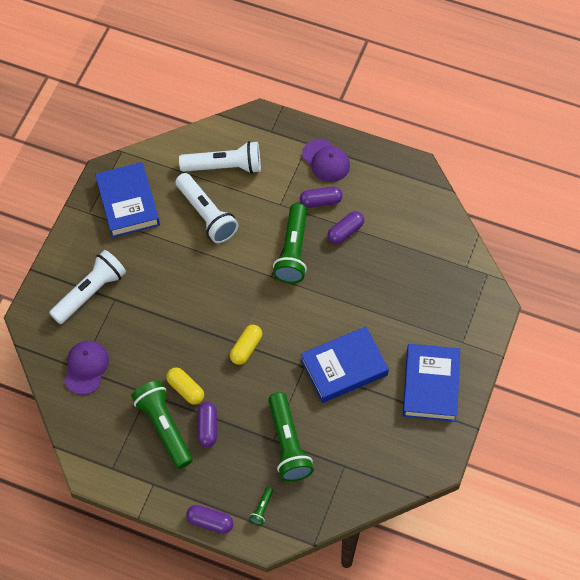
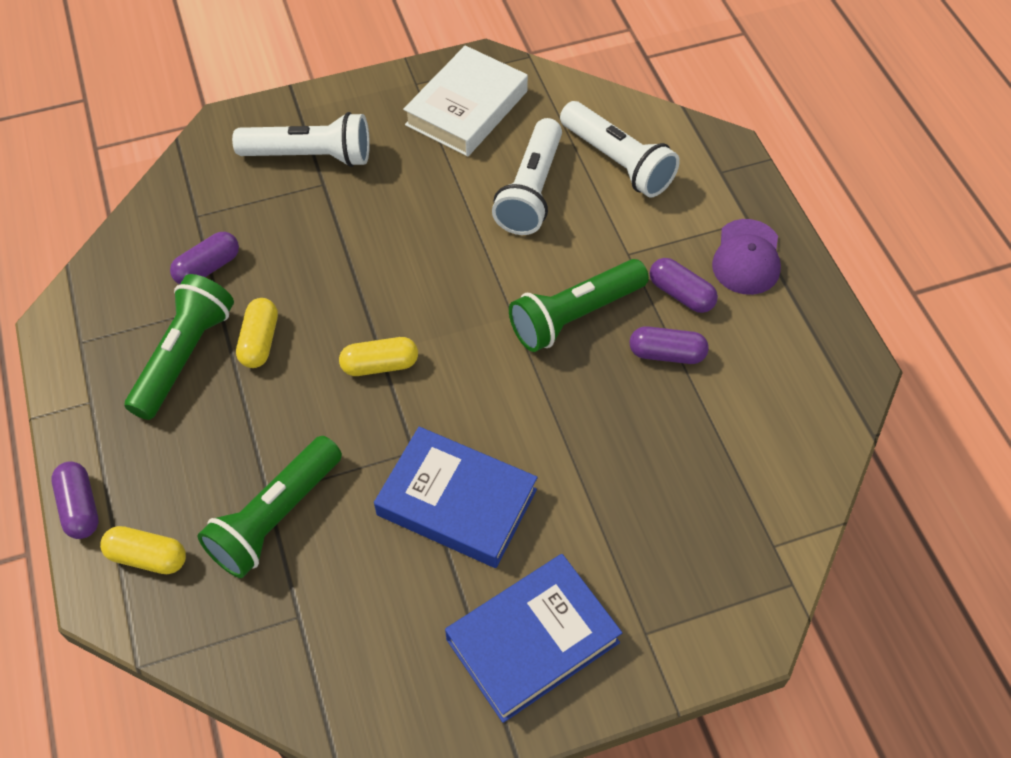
camera: 50 degrees right, 5 degrees down
(86, 367) = (203, 221): purple cap -> none
(128, 203) = (467, 108): blue book -> white book
(207, 427) = (223, 404): purple capsule -> purple capsule (208, 268)
(262, 508) = (147, 557): green flashlight -> yellow capsule

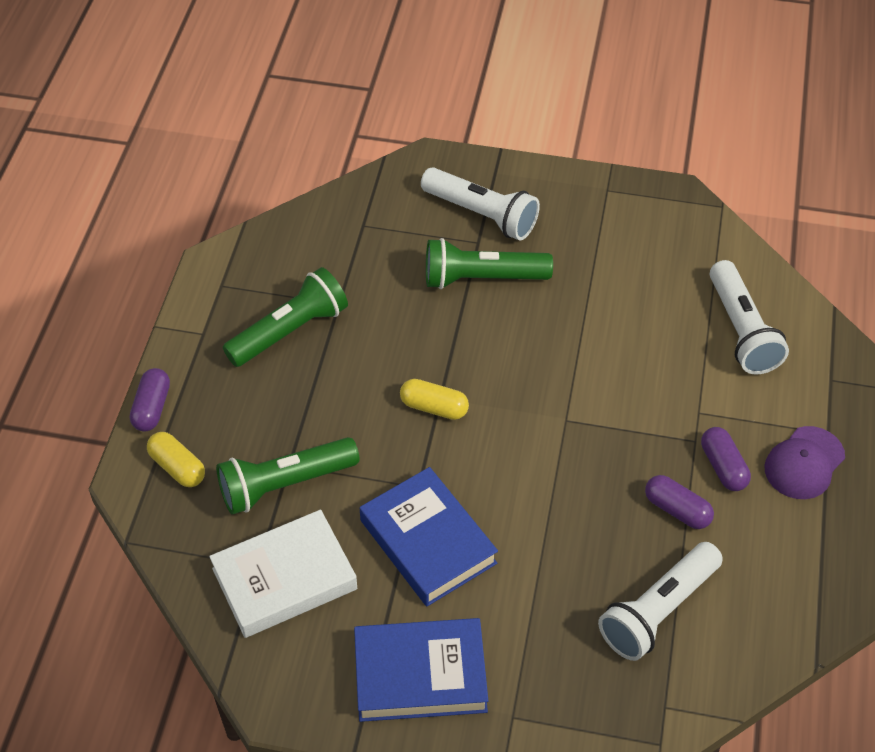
camera: 30 degrees right, 5 degrees down
(208, 268) = (348, 270): purple capsule -> none
(260, 341) = (353, 346): yellow capsule -> none
(467, 108) = (638, 229): white book -> white book (284, 579)
(531, 191) = (648, 322): white flashlight -> white flashlight (658, 611)
(575, 316) = (618, 442): green flashlight -> green flashlight (481, 278)

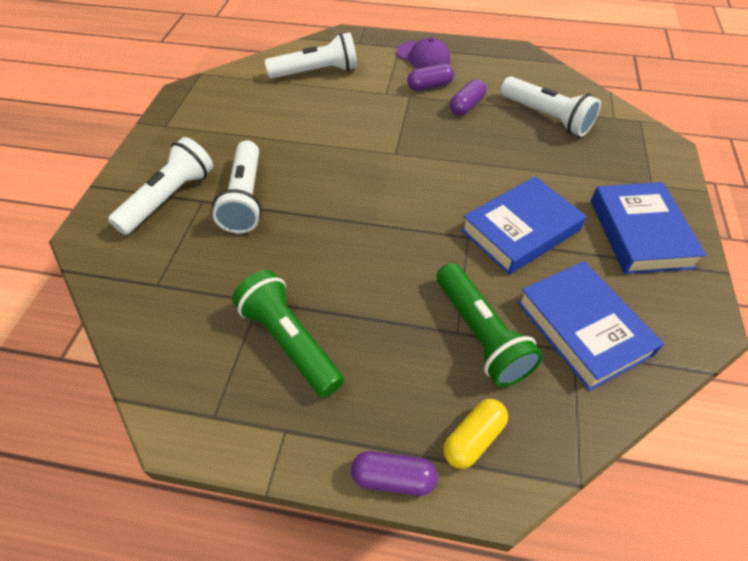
camera: 90 degrees left, 0 degrees up
(284, 579) = (583, 328): white book -> blue book
(434, 407) = (385, 228): yellow capsule -> none
(481, 278) = (245, 198): green flashlight -> white flashlight

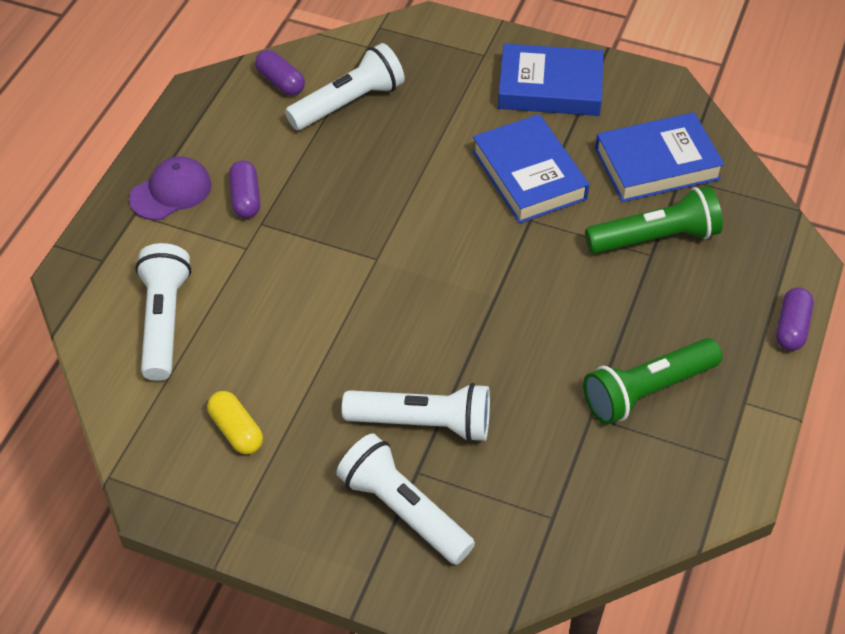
camera: 80 degrees left, 0 degrees up
(466, 106) = (302, 170): purple capsule -> purple capsule (280, 82)
(473, 438) = (759, 267): yellow capsule -> yellow capsule (236, 431)

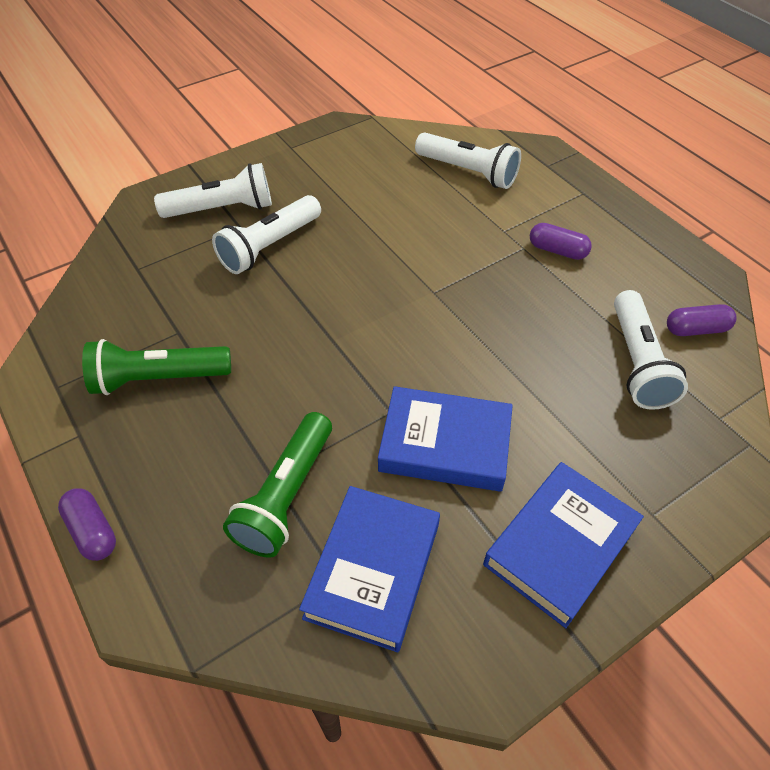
camera: 125 degrees right, 0 degrees up
(171, 191) = (594, 217): purple cap -> none
(236, 431) = (352, 169): yellow capsule -> none
(647, 391) = (158, 378): green flashlight -> green flashlight turned 105 degrees counterclockwise

